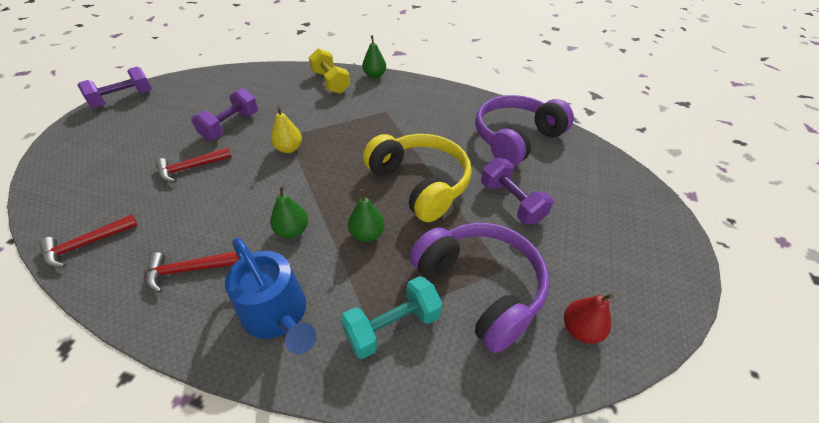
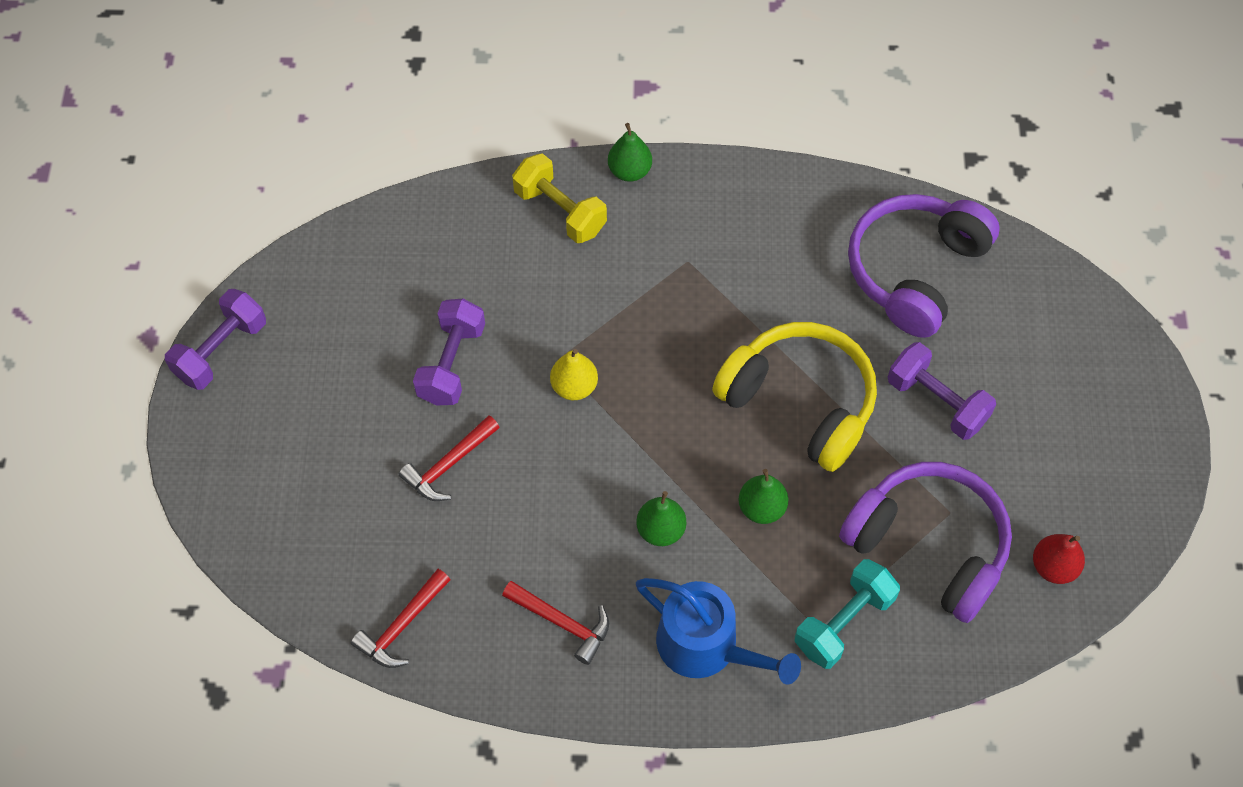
camera: 15 degrees left, 15 degrees up
(188, 270) = (562, 622): red hammer -> red hammer turned 120 degrees counterclockwise

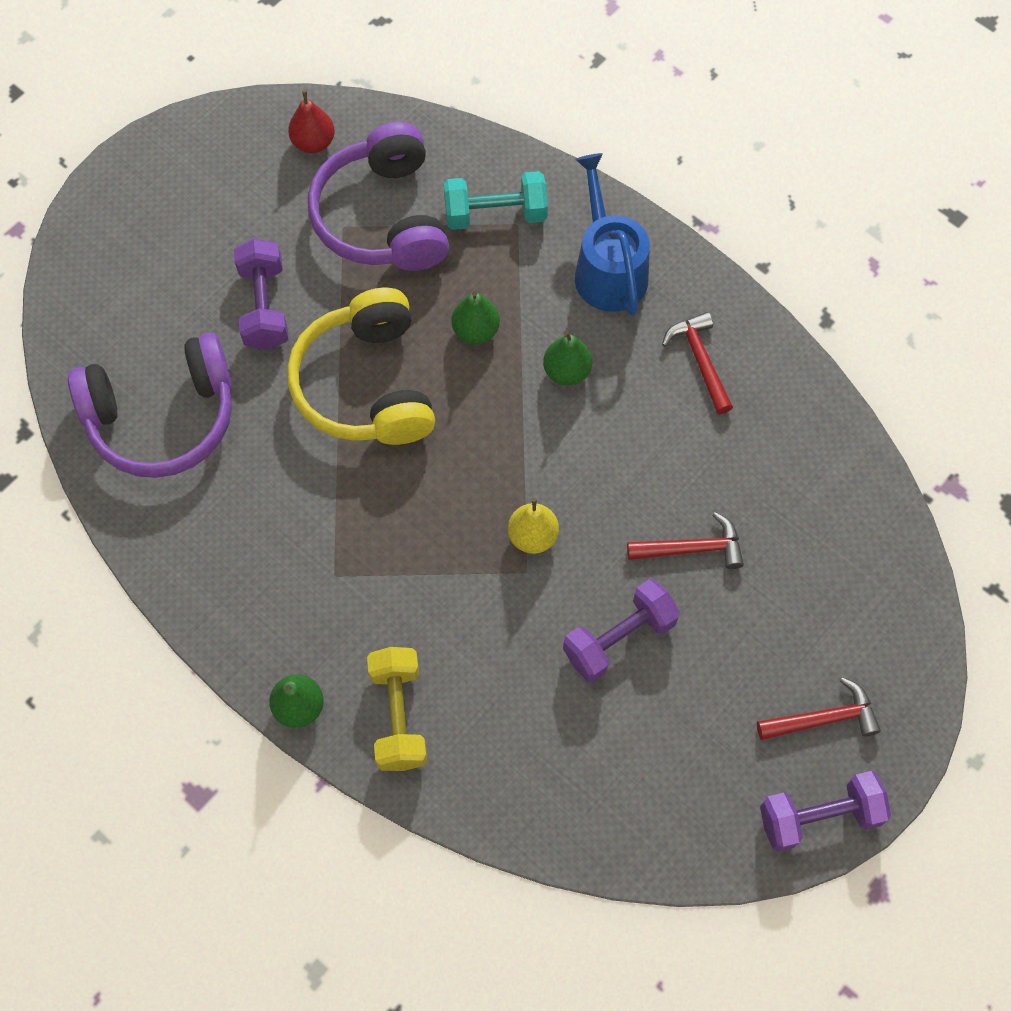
camera: 140 degrees left, 5 degrees up
(402, 626) = (826, 447): red hammer -> red hammer (823, 718)

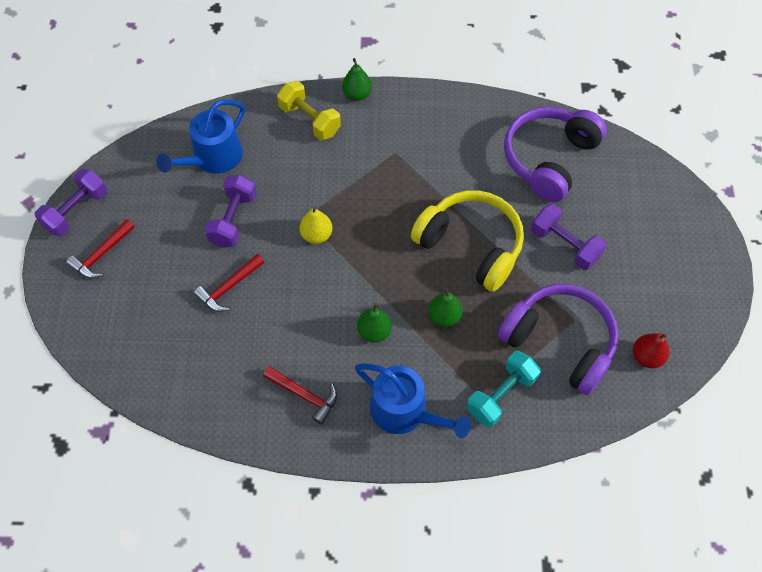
camera: 140 degrees right, 5 degrees down
(576, 758) = (213, 158): none -> blue watering can

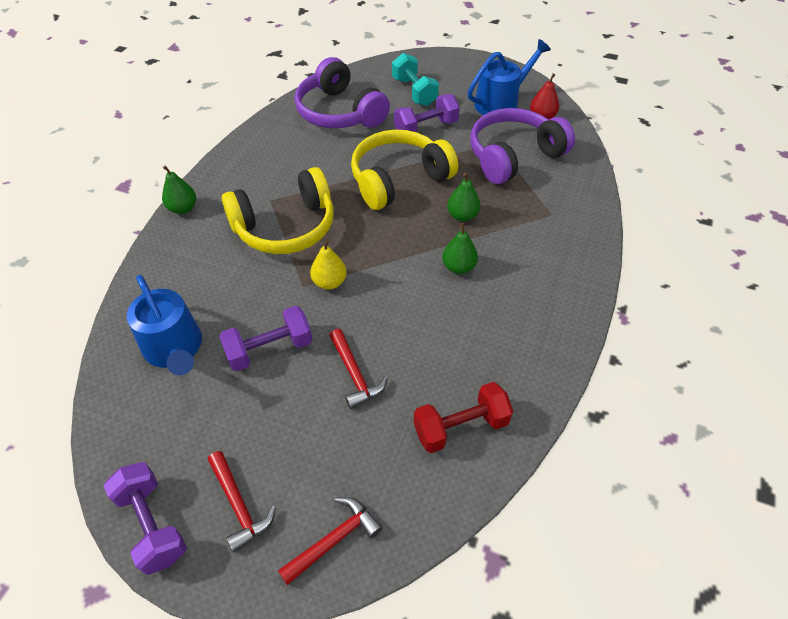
camera: 70 degrees left, 10 degrees down
(204, 379) = (460, 427): none -> red dumbbell
(233, 220) = (269, 349): purple dumbbell -> purple dumbbell turned 60 degrees counterclockwise
(304, 395) = (509, 339): red hammer -> red hammer (334, 539)
(310, 120) = (186, 252): yellow dumbbell -> none
(367, 177) = (285, 227): none -> yellow headphones
(405, 411) = (548, 268): blue watering can -> blue watering can (500, 102)
(501, 395) = (550, 202): turquoise dumbbell -> turquoise dumbbell (414, 92)

